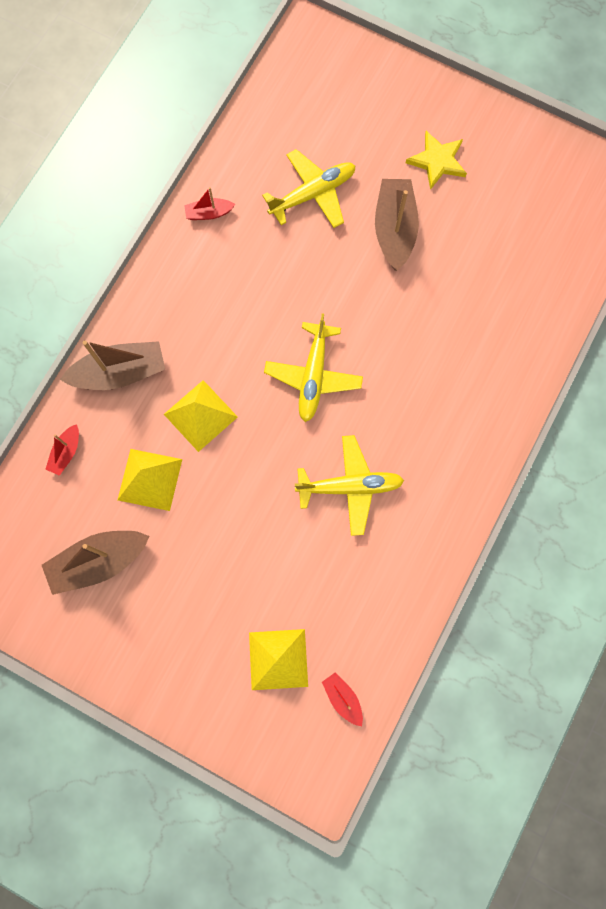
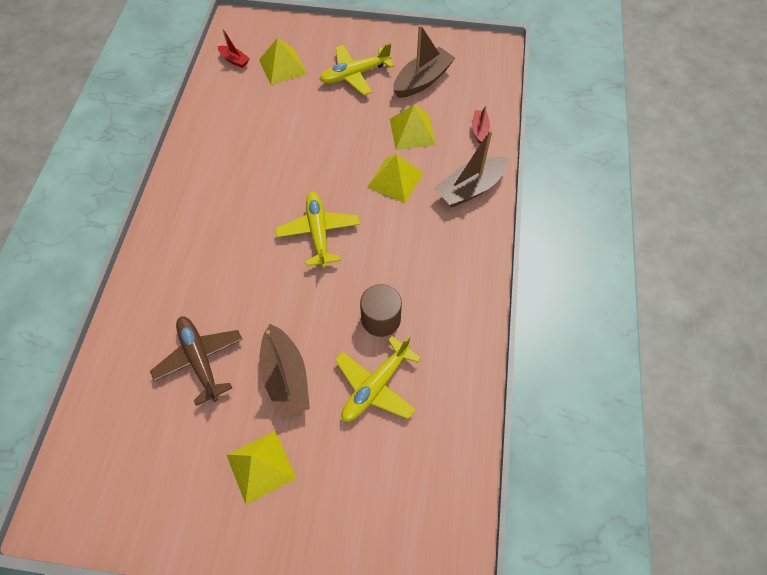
camera: 160 degrees right, 15 degrees down
(209, 213) = (464, 334): red boat -> none
(283, 255) = (381, 319): none -> brown cylinder
(350, 487) = (264, 168): yellow plane -> yellow plane (354, 75)
(437, 161) = (261, 466): yellow star -> yellow pyramid
(473, 274) = (200, 360): none -> brown plane

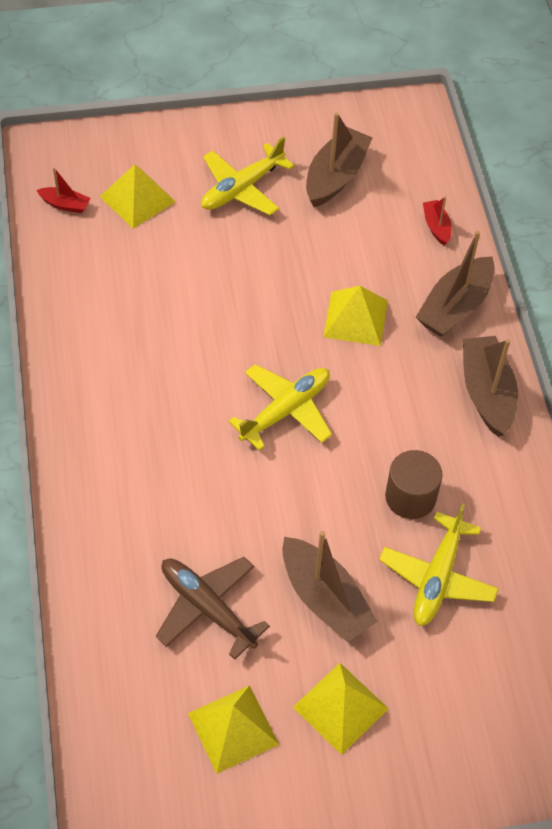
camera: 20 degrees left, 5 degrees down
(318, 232) = (286, 410): yellow plane -> yellow plane turned 75 degrees clockwise
(412, 131) = (351, 249): yellow pyramid -> yellow pyramid (233, 728)
(469, 256) = (486, 393): none -> brown boat

